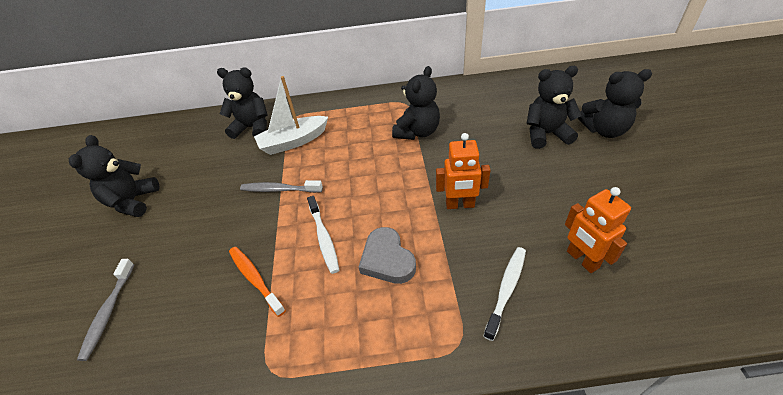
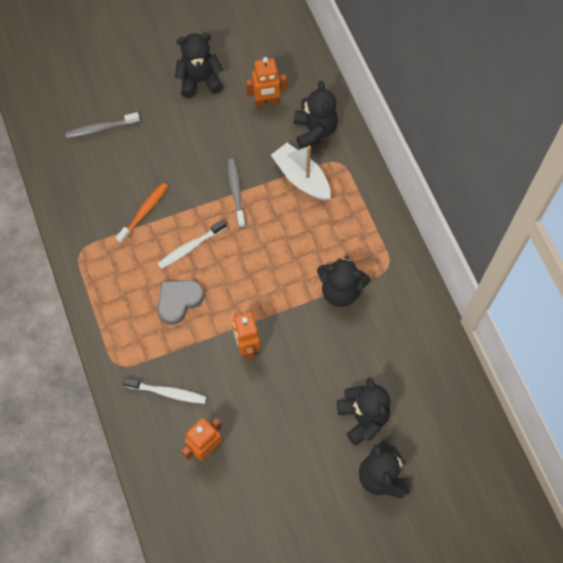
camera: 70 degrees right, 20 degrees up
(200, 154) = (266, 102): none -> orange robot

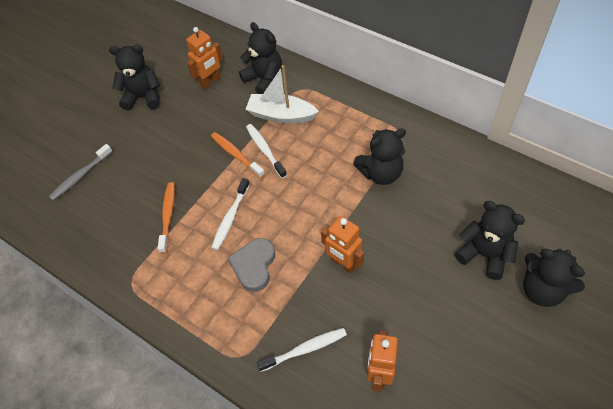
camera: 30 degrees left, 10 degrees down
(199, 81) = (143, 97): black teddy bear -> black teddy bear turned 45 degrees clockwise
(236, 192) = (236, 154): grey toothbrush -> orange toothbrush
(262, 203) = (265, 150): none -> white toothbrush

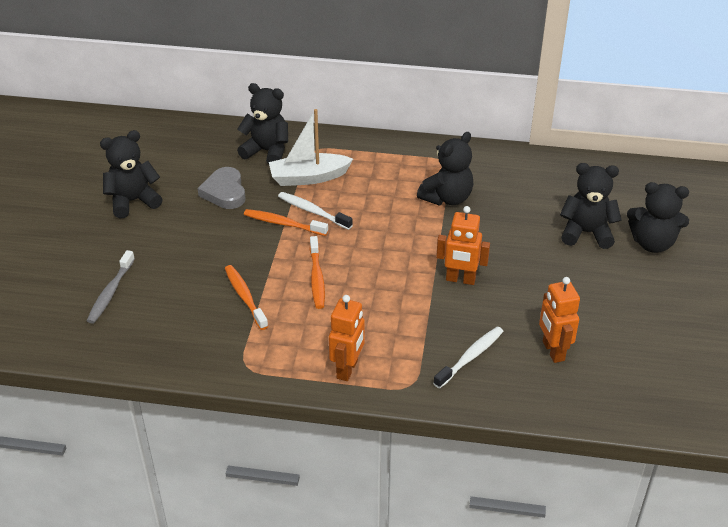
camera: 30 degrees left, 15 degrees down
(210, 82) = (205, 168): orange robot -> orange robot (348, 369)
(230, 218) = (316, 278): white toothbrush -> orange toothbrush
(254, 266) = (371, 309): grey heart -> grey heart (224, 192)

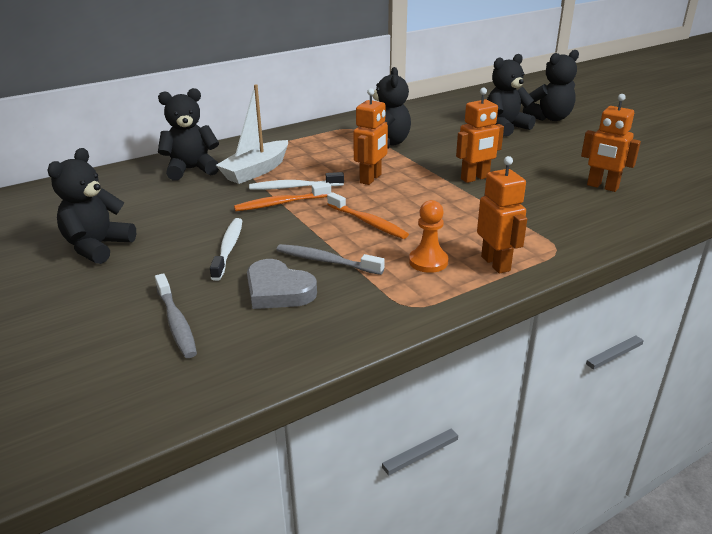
camera: 40 degrees left, 10 degrees down
(224, 192) = (190, 206): grey heart -> grey heart (278, 290)
(245, 297) = (326, 261): orange toothbrush -> grey toothbrush
(306, 338) = (428, 262): none -> orange pawn
(379, 233) = (371, 179): none -> orange robot
(470, 357) = (563, 214): white toothbrush -> white toothbrush (228, 248)

